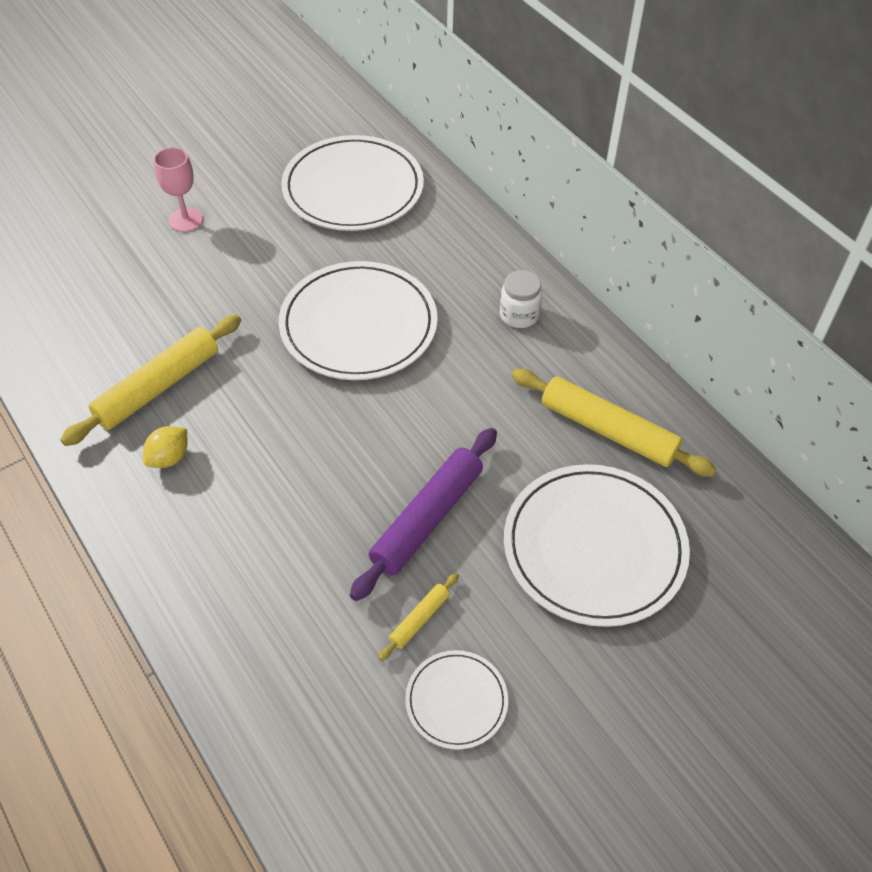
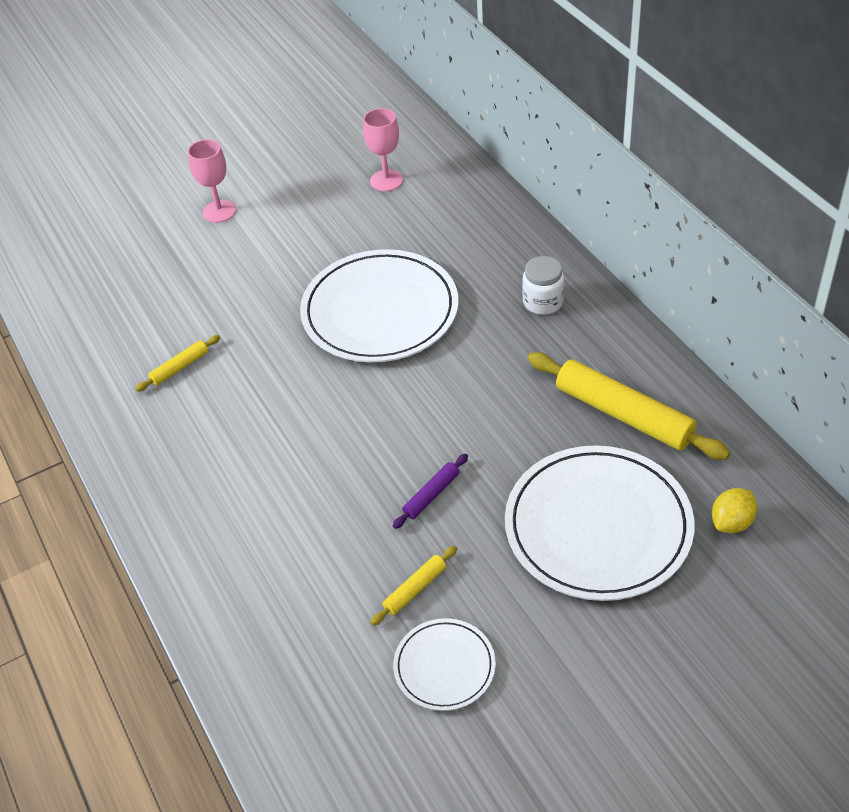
camera: 10 degrees right, 5 degrees down
(158, 387) = (180, 367): yellow rolling pin -> yellow rolling pin, size x0.47
(169, 458) = (185, 433): yellow lemon -> yellow lemon (732, 522)
(353, 188) = (386, 180): white plate -> pink goblet
(427, 518) = (431, 495): purple rolling pin -> purple rolling pin, size x0.47

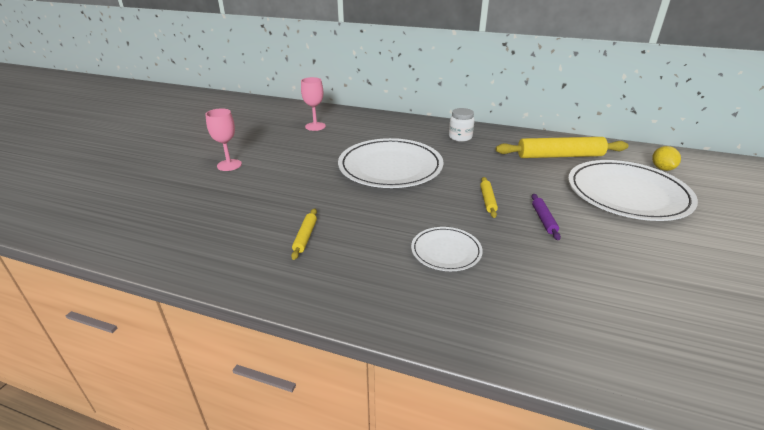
camera: 45 degrees left, 15 degrees down
(415, 589) = (613, 262): yellow rolling pin -> yellow rolling pin (487, 200)
(444, 666) = (692, 286): white plate -> white plate (446, 251)

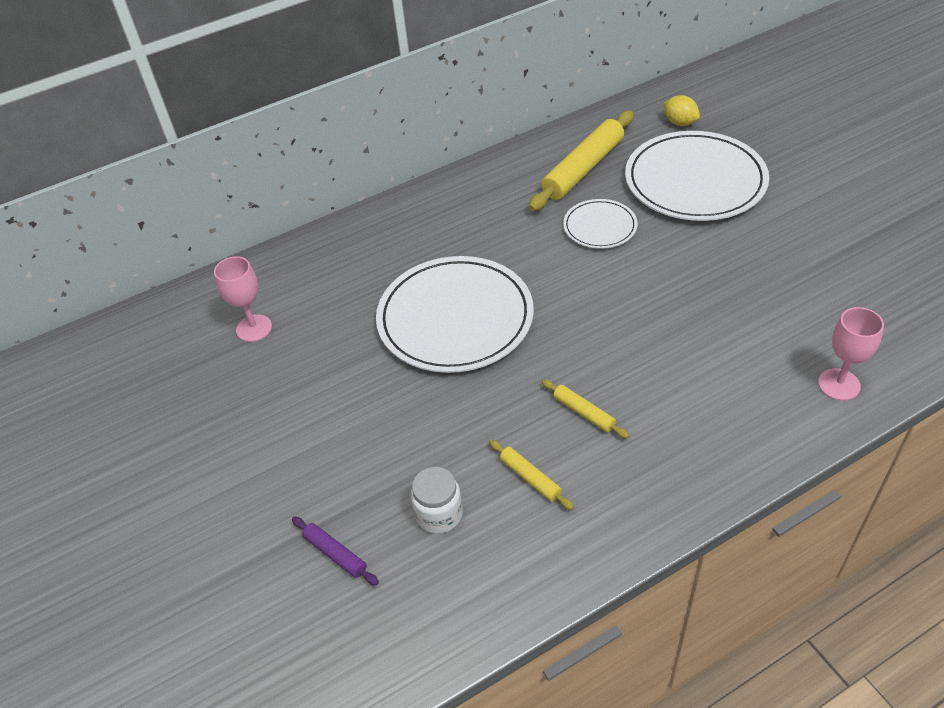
camera: 45 degrees left, 15 degrees up
(229, 165) = (266, 478): pink goblet -> pink goblet (839, 384)
(446, 251) = (662, 375): white plate -> white plate (600, 226)
(460, 137) = (453, 213): white jar -> white jar (439, 514)
(487, 200) = (608, 285): yellow rolling pin -> yellow rolling pin (584, 412)
(543, 220) = (679, 270): purple rolling pin -> purple rolling pin (335, 554)

